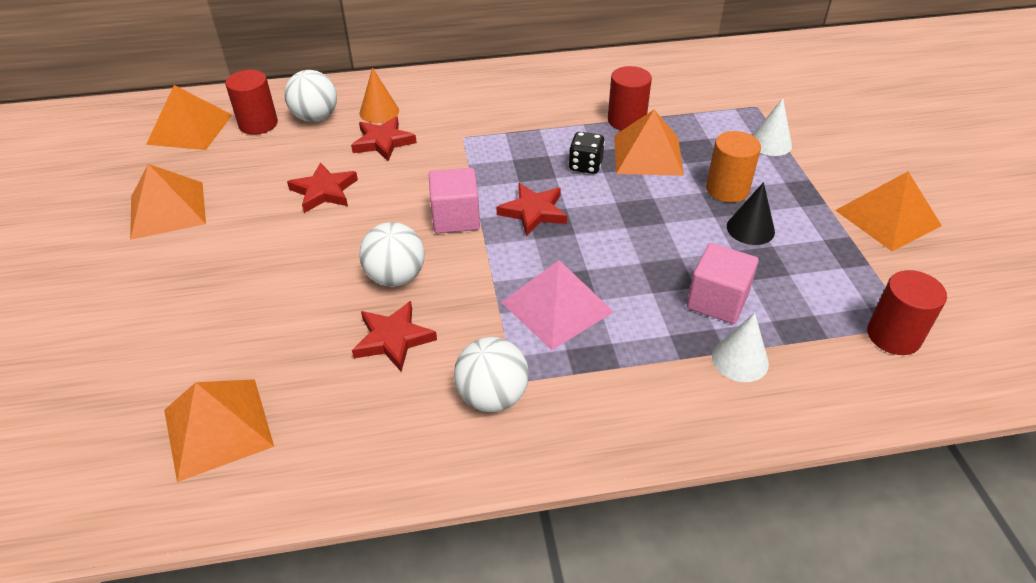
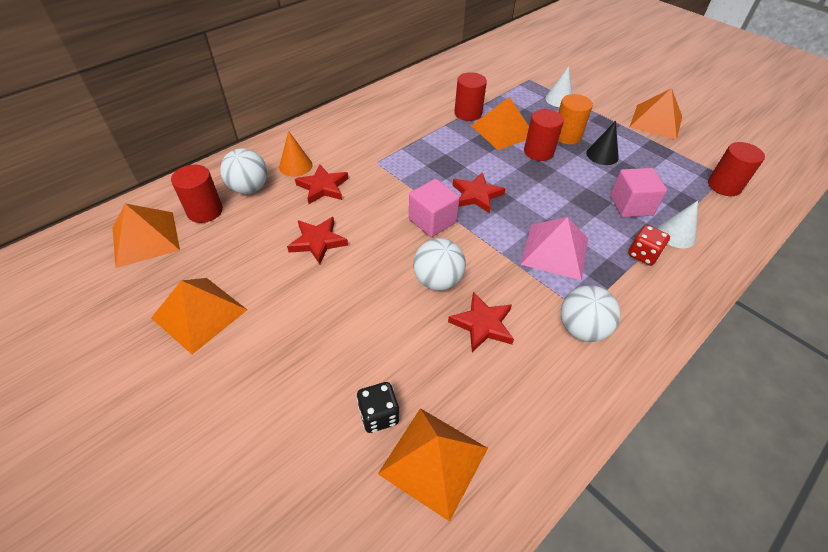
camera: 35 degrees left, 5 degrees up
(585, 165) = (475, 152): black dice -> black dice (378, 415)
(664, 360) = (643, 254): none -> red dice
(666, 194) = (538, 152): none -> red cylinder

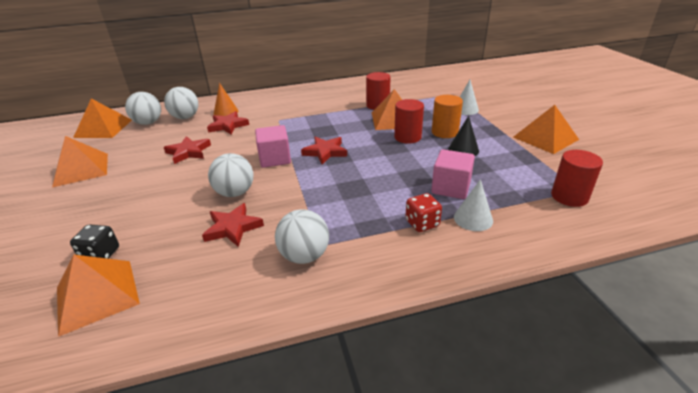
camera: 30 degrees right, 15 degrees down
(205, 211) = (148, 123): red cylinder -> white ball
(555, 251) = (345, 200): pink pyramid -> none

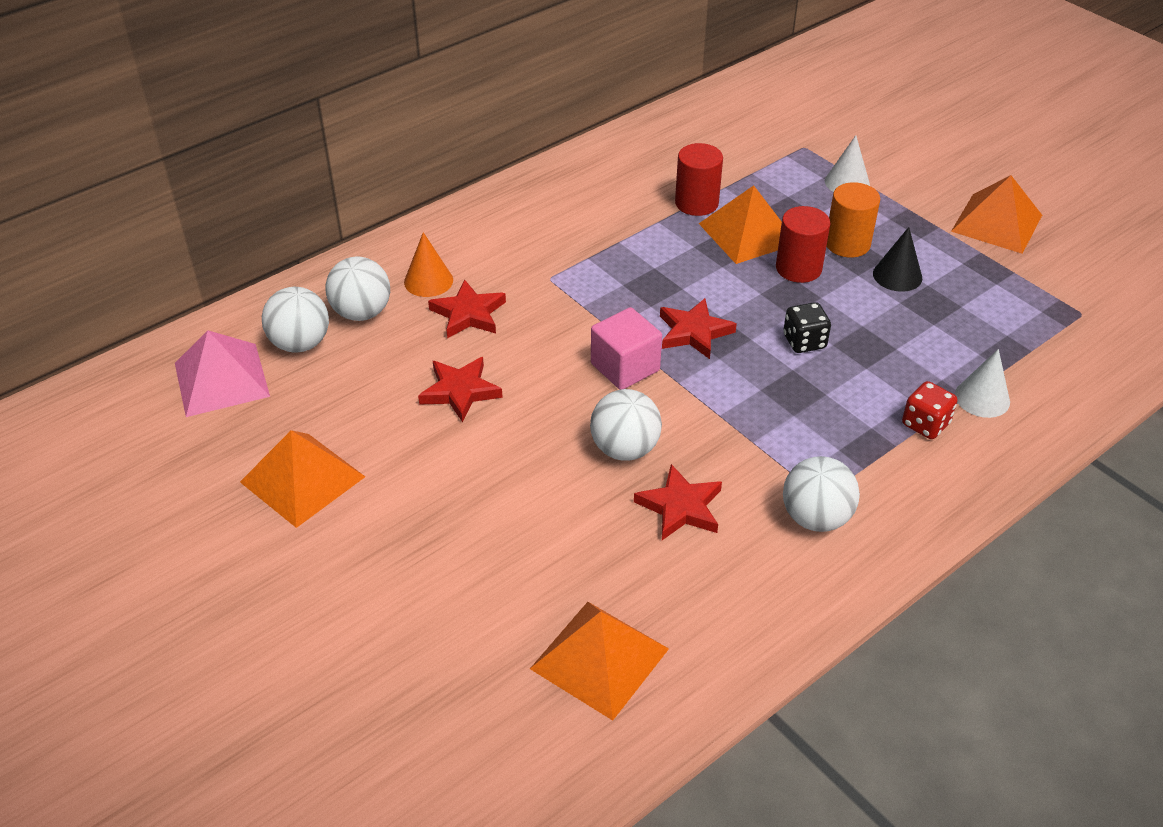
camera: 25 degrees left, 10 degrees up
(101, 255) = (534, 606): black dice -> black dice (804, 342)
(103, 128) = (221, 379): orange pyramid -> pink pyramid
(451, 188) = (924, 354): pink cube -> none
(569, 197) = (1076, 328): red cylinder -> none

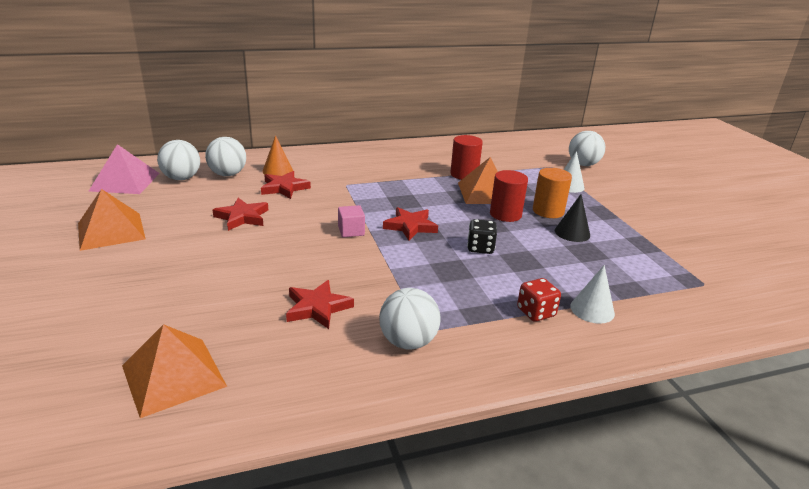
camera: 20 degrees right, 15 degrees down
(625, 367) = (351, 231): pink cube -> pink cube, size x0.66
(625, 449) = (311, 268): white ball -> white ball (583, 164)
(997, 223) = (664, 224): orange pyramid -> none

